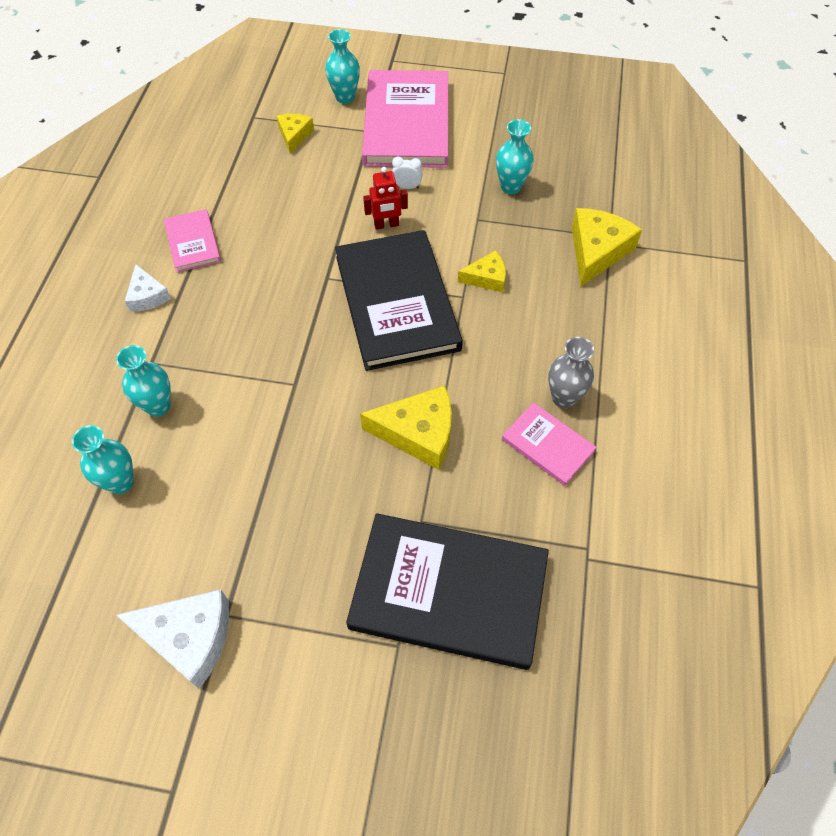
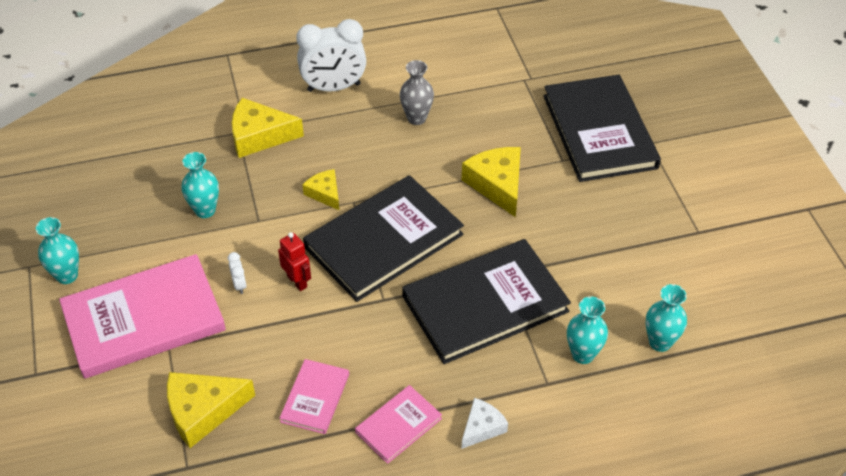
camera: 115 degrees left, 10 degrees down
(189, 638) = (726, 243): white cheese -> none
(270, 352) = (485, 304): none -> black book
(294, 135) = (203, 411): yellow cheese -> yellow cheese, size x1.70
(345, 97) = (119, 391): turquoise vase -> turquoise vase (67, 276)
(547, 445) = (461, 116): pink book -> pink book (315, 398)
(650, 337) = (334, 87): none -> white clock

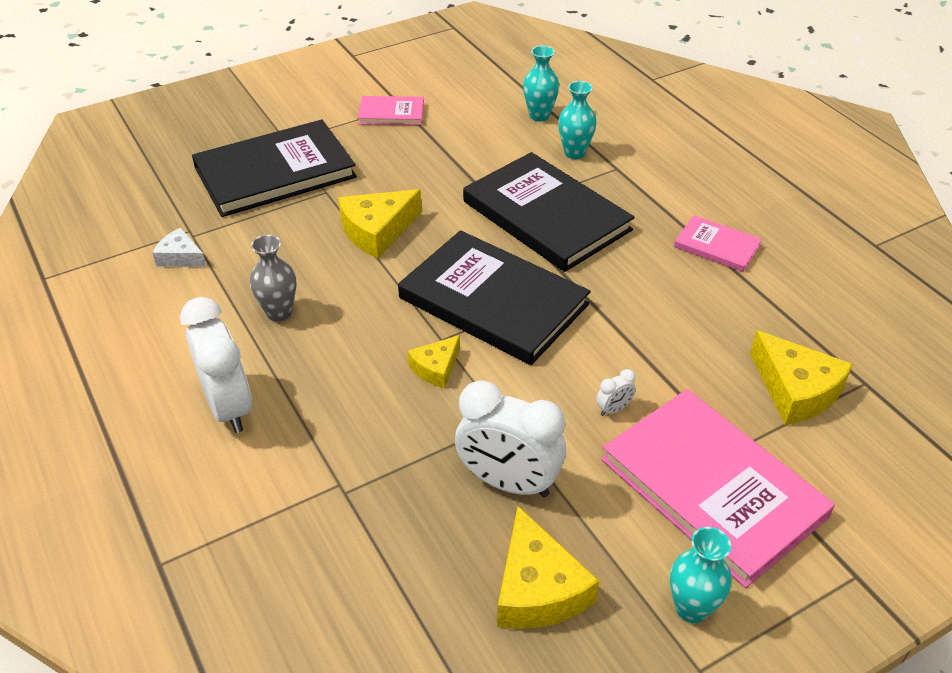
camera: 105 degrees left, 5 degrees down
(205, 210) = (508, 483): turquoise vase -> white clock
(259, 136) = (347, 464): yellow cheese -> yellow cheese (538, 588)
(297, 281) = (584, 358): red robot -> none
(315, 398) = (723, 307): pink book -> pink book (391, 113)
(482, 427) = (685, 197): white cheese -> white cheese (180, 257)

